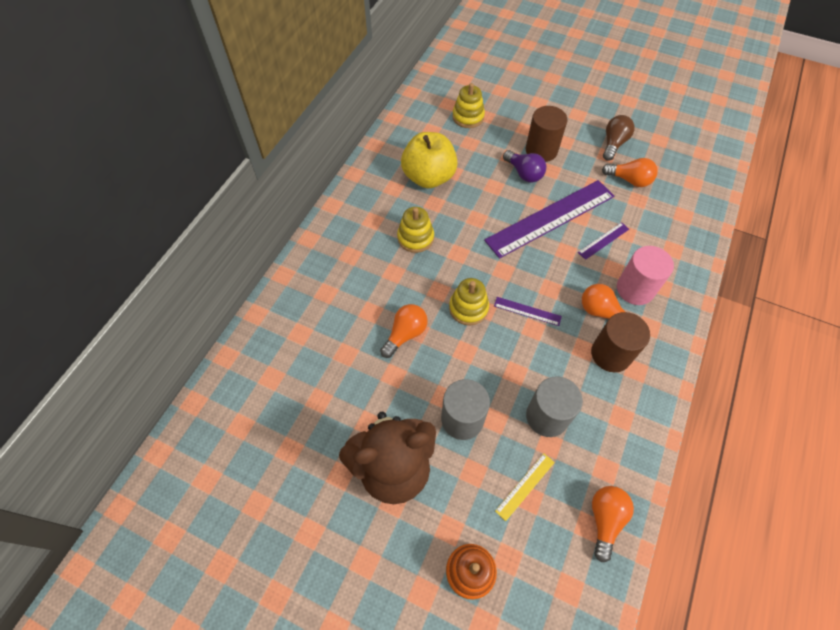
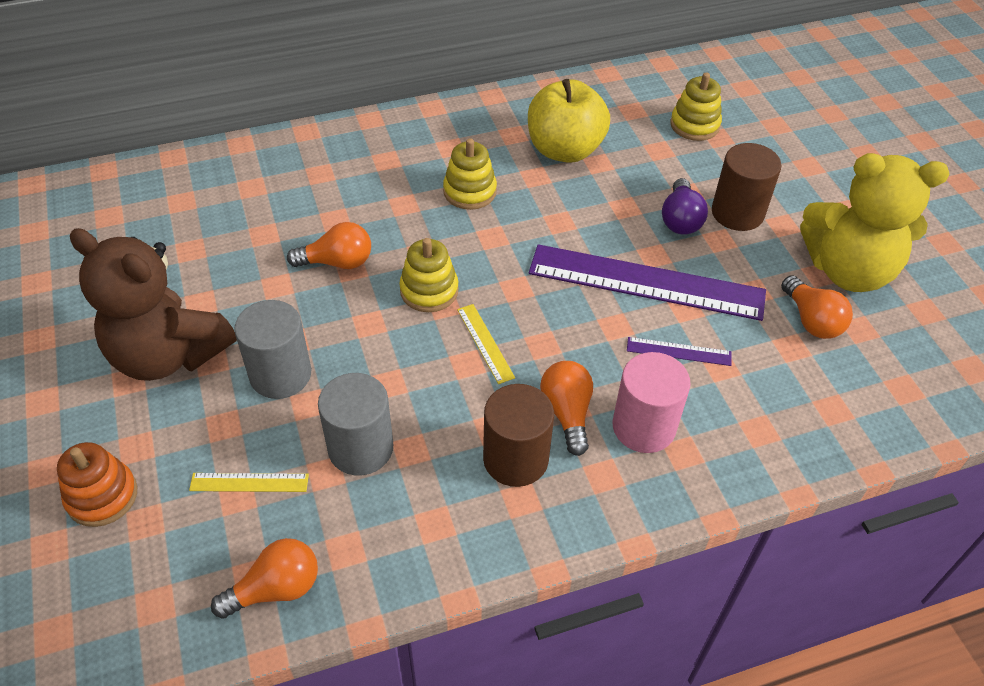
camera: 45 degrees right, 10 degrees down
(527, 311) = (485, 343): purple ruler -> yellow ruler
(613, 144) = (848, 270): brown light bulb -> yellow teddy bear

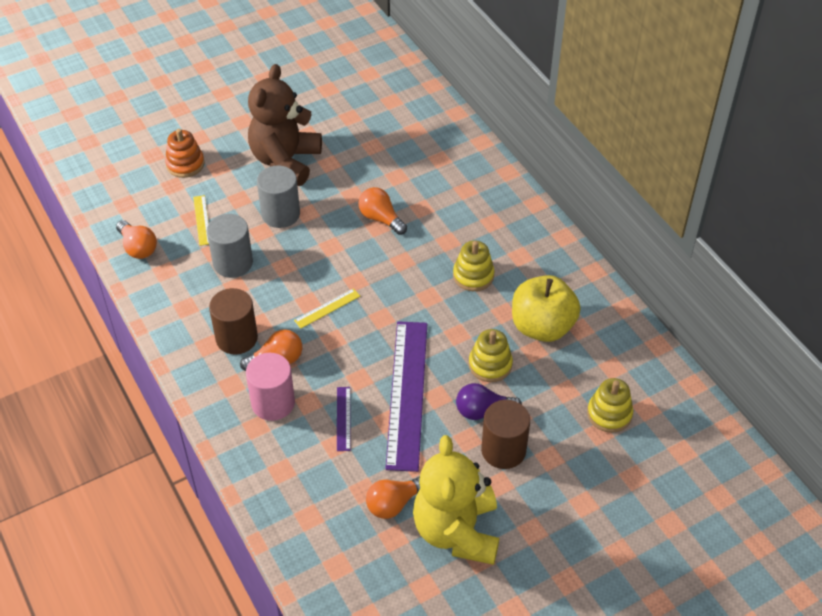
camera: 80 degrees right, 0 degrees up
(337, 262) = (381, 218): orange light bulb -> orange light bulb turned 150 degrees clockwise
(429, 290) = (367, 271): yellow stacking toy -> yellow stacking toy (490, 365)

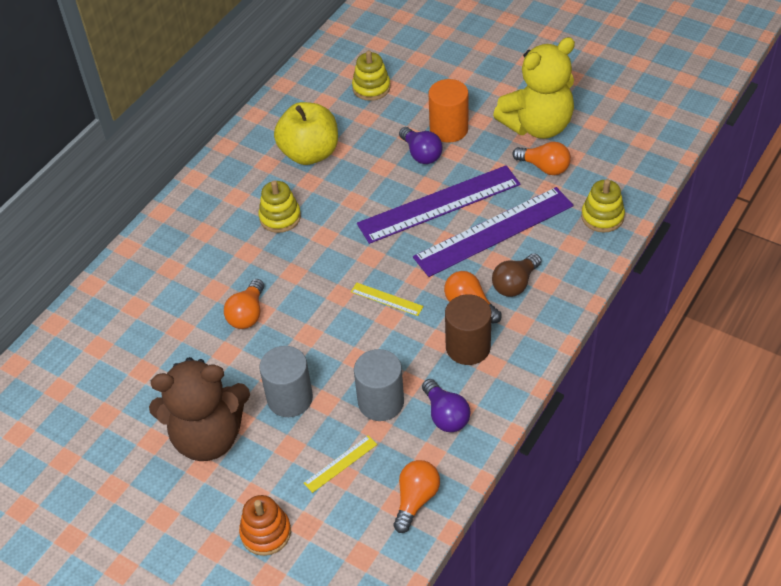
camera: 115 degrees left, 0 degrees up
(188, 295) = (445, 415): none -> purple light bulb
(273, 403) = (515, 284): pink cylinder -> brown light bulb
(343, 418) = (494, 231): purple ruler -> purple ruler, size x2.39
(490, 365) = (372, 168): yellow stacking toy -> yellow stacking toy (602, 217)
(503, 450) = (449, 129): brown cylinder -> orange cylinder

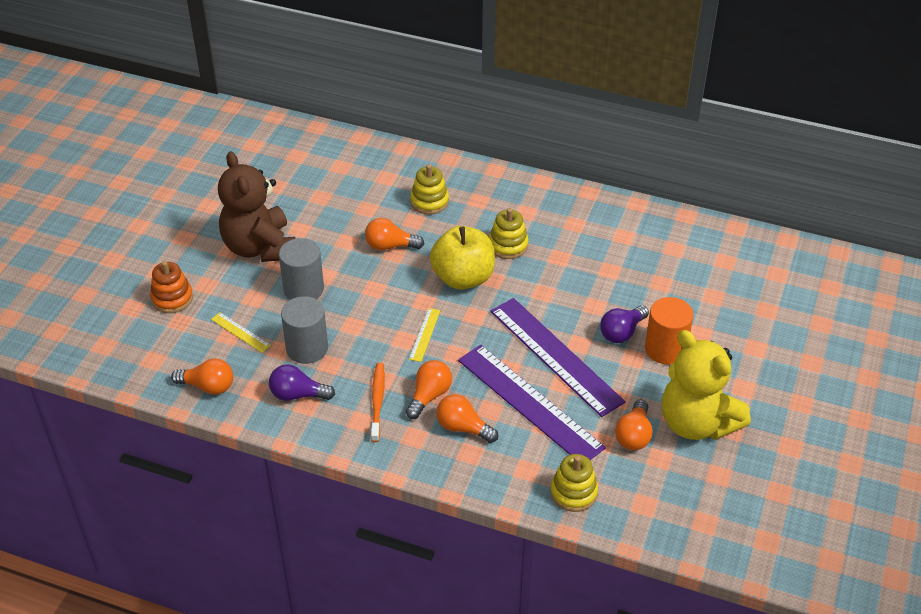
camera: 75 degrees right, 5 degrees down
(310, 153) = (597, 251): yellow apple -> yellow apple (463, 278)
(371, 88) = (706, 280): yellow stacking toy -> yellow stacking toy (429, 201)
(445, 415) = (298, 394): purple light bulb -> purple light bulb turned 45 degrees clockwise
(468, 347) = (377, 401): brown cylinder -> orange toothbrush
(515, 284) = (463, 428): brown light bulb -> orange light bulb

